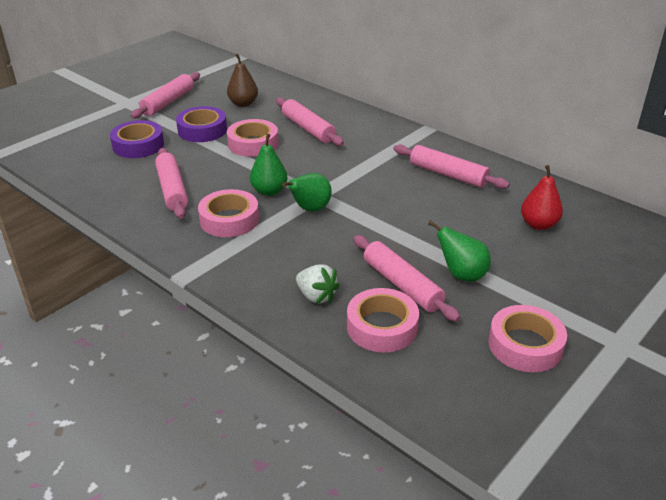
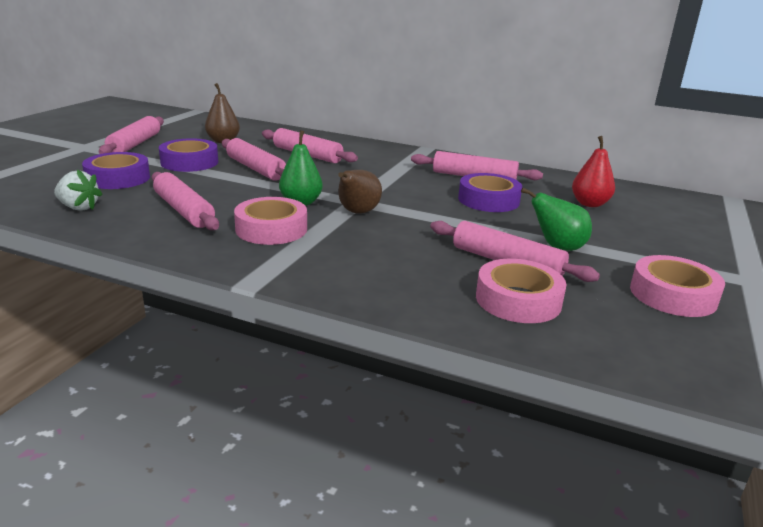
camera: 20 degrees left, 10 degrees down
(253, 144) = (255, 169): pink tape -> pink rolling pin
(310, 209) = (357, 212): green pear -> brown pear
(316, 296) = (423, 283): white strawberry -> white strawberry (79, 207)
(440, 208) = (488, 200): none -> purple tape

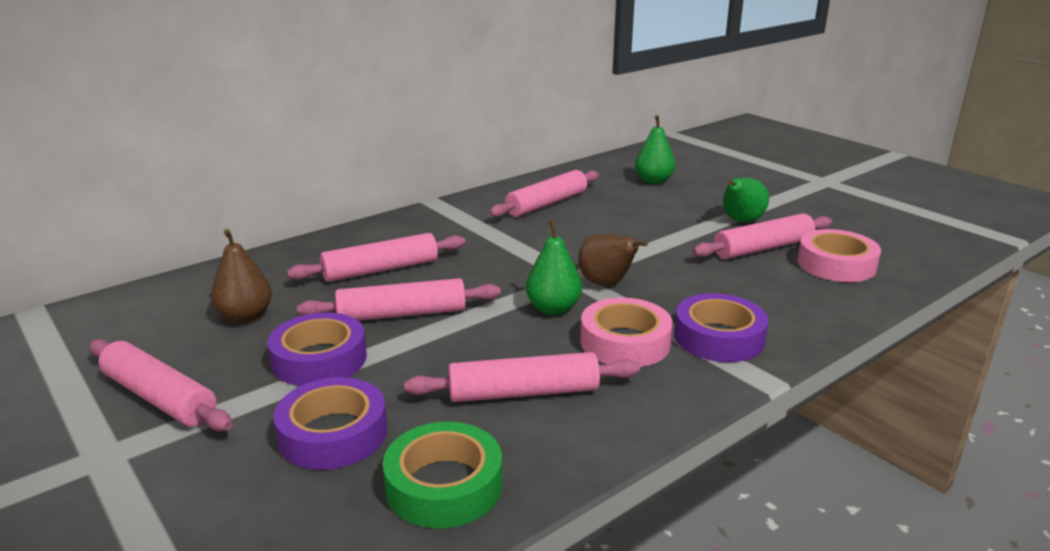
camera: 60 degrees left, 0 degrees up
(79, 207) = (444, 485): white strawberry -> green tape
(488, 200) = (616, 215): purple tape -> purple tape (718, 337)
(589, 204) = (653, 181): red pear -> green pear
(673, 295) = (840, 211): pink tape -> none

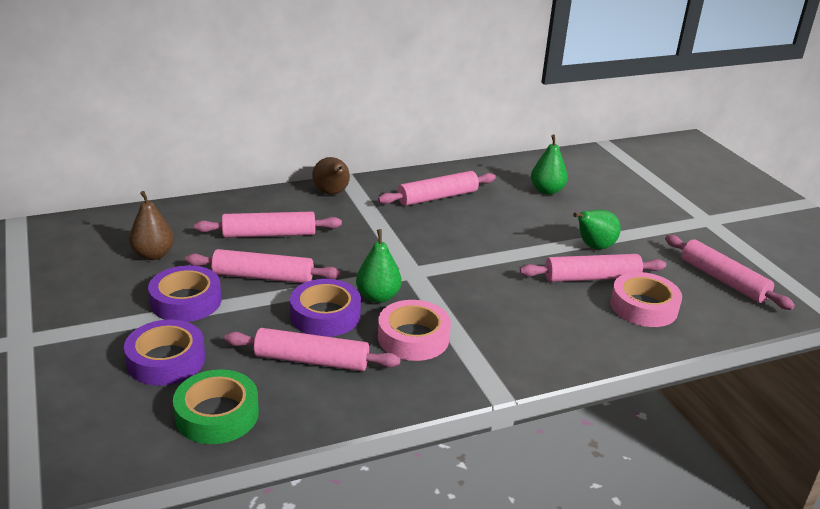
camera: 15 degrees right, 5 degrees up
(160, 397) = (70, 306): pink rolling pin -> pink rolling pin (723, 280)
(606, 284) = (434, 284): brown pear -> brown pear (332, 193)
(718, 337) = (489, 350): purple tape -> purple tape (325, 315)

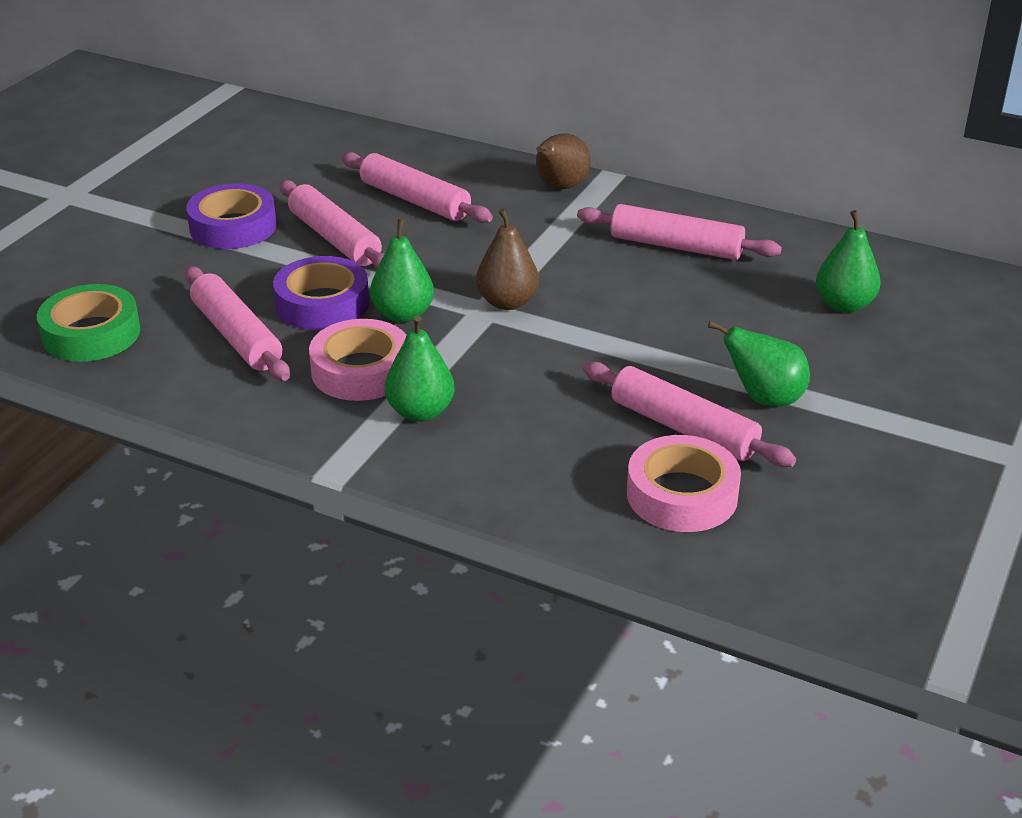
camera: 50 degrees right, 5 degrees up
(153, 255) = (280, 171): brown pear -> brown pear (507, 302)
(166, 360) = (133, 268): purple tape -> none
(480, 340) = (420, 412): none -> green pear
(723, 280) = (870, 535): pink rolling pin -> none

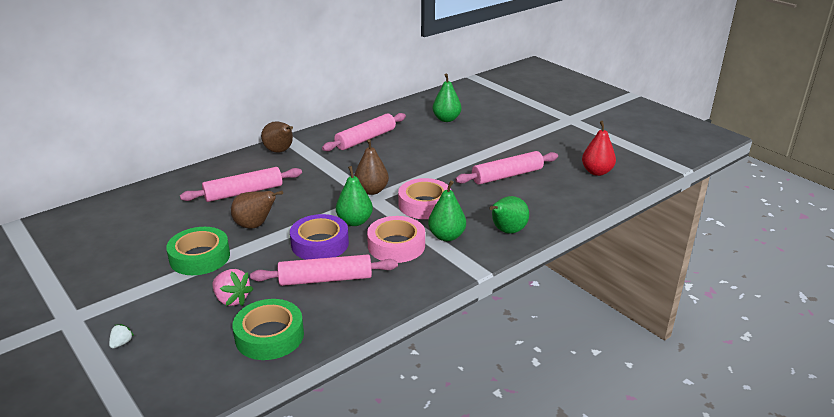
camera: 65 degrees left, 5 degrees down
(37, 242) = (122, 343): none -> white strawberry
(154, 281) = (232, 299): none -> pink strawberry
(233, 227) = (200, 257): purple tape -> green tape
(334, 239) = (255, 225): pink rolling pin -> brown pear
(682, 495) = (553, 188): pink tape -> pink tape (424, 205)
(764, 398) = (499, 153): green pear -> green pear (507, 231)
(806, 542) = (597, 172): none -> red pear

